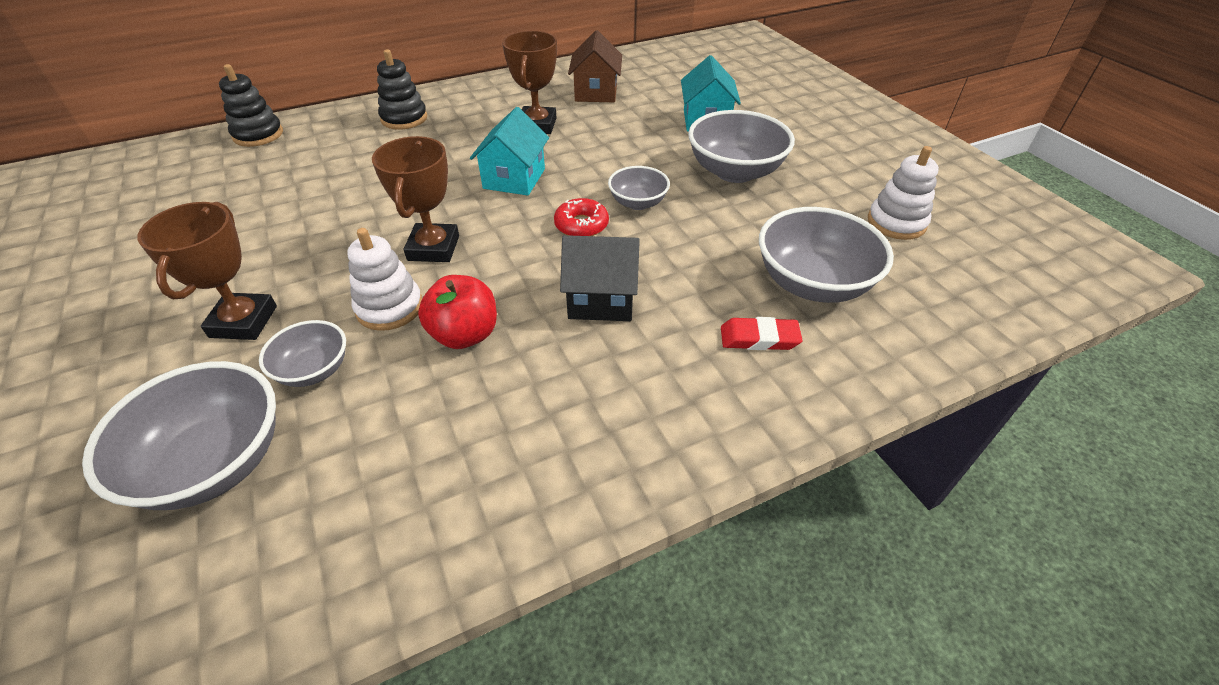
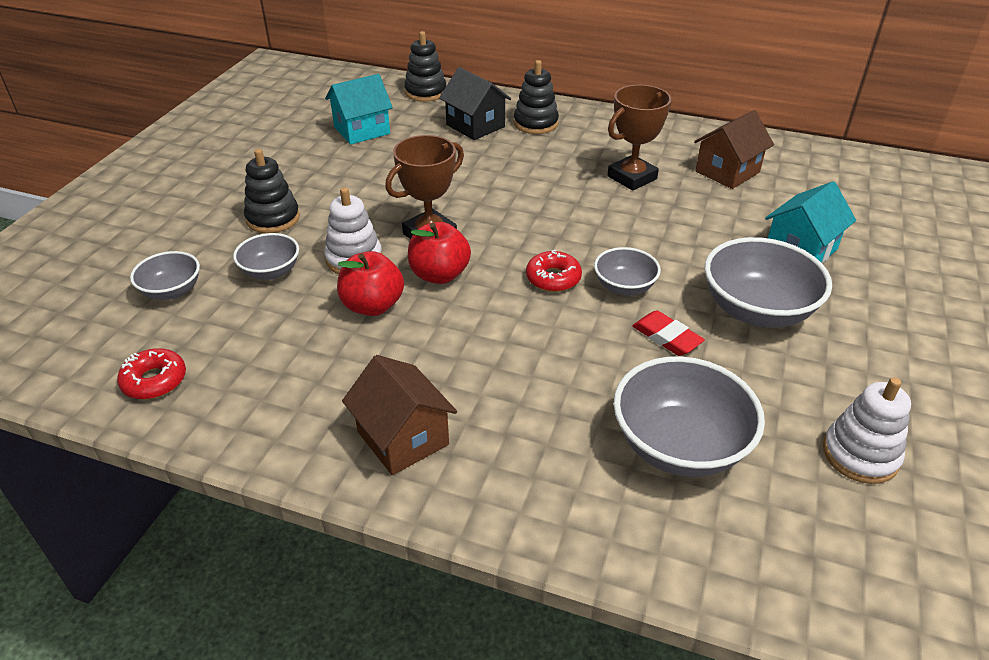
camera: 45 degrees right, 5 degrees down
(214, 463) = (172, 291): grey bowl -> grey bowl, size x0.56
(243, 322) = (273, 218): brown trophy -> black stacking toy
(327, 561) = (154, 381): none -> red donut
(488, 274) = (439, 275): none -> red apple
(514, 178) = (553, 213): turquoise house -> turquoise house (362, 130)
(601, 299) = (489, 342): black house -> black house (475, 126)
(642, 418) = (403, 438): none -> brown house
(759, 338) = (565, 451): red eraser -> red eraser (666, 337)

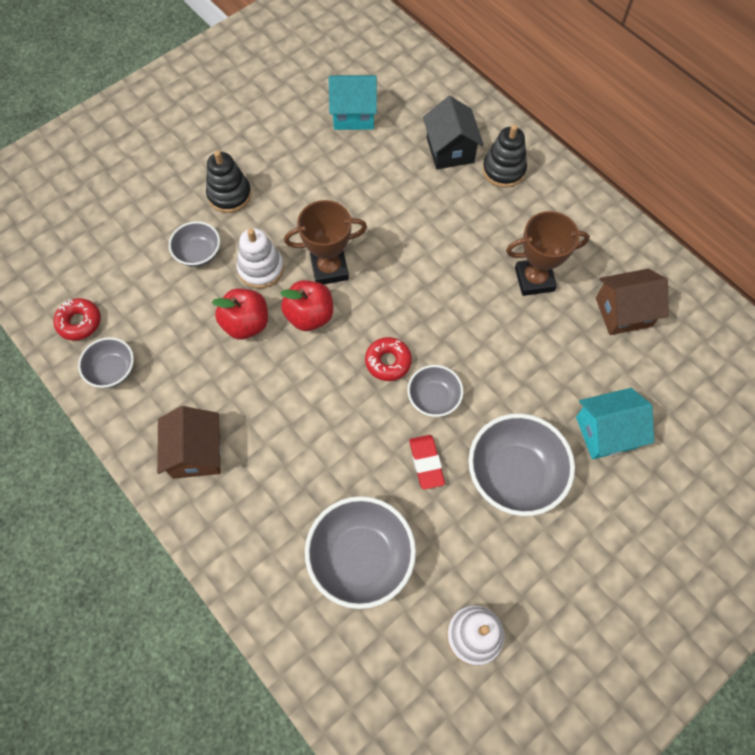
camera: 30 degrees right, 25 degrees up
(172, 291) = (127, 241): grey bowl -> grey bowl (113, 370)
(425, 92) = (438, 83): black stacking toy -> none

